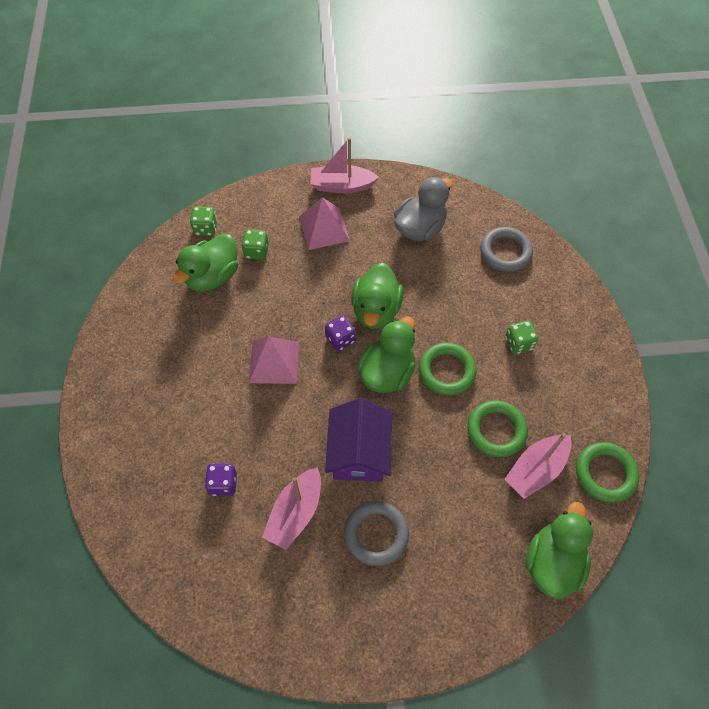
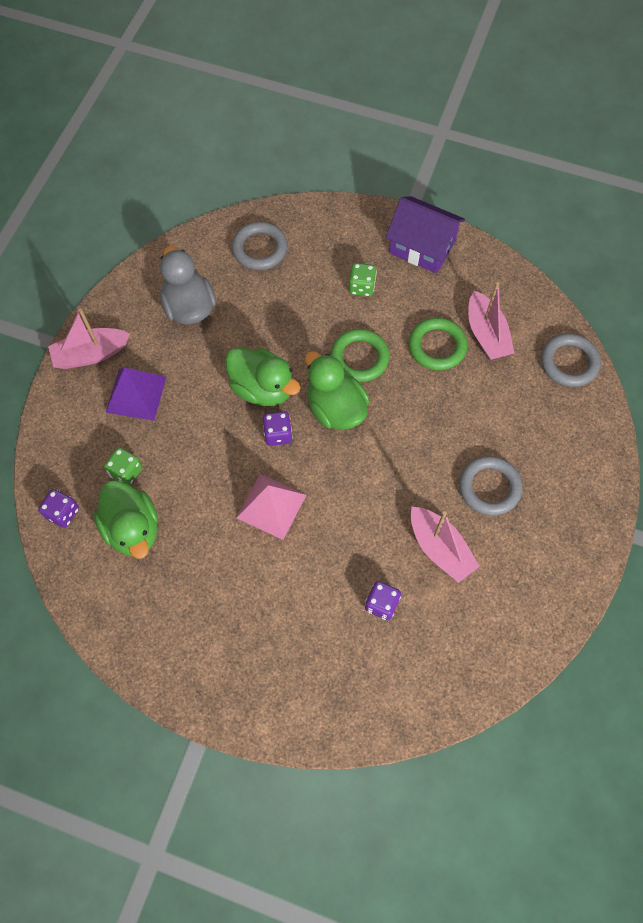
camera: 65 degrees left, 5 degrees up
(206, 228) = (62, 513): green dice -> purple dice
(324, 228) = (136, 394): pink pyramid -> purple pyramid
(341, 186) = (91, 354): pink boat -> pink boat turned 45 degrees clockwise
(359, 452) = (406, 468): purple house -> purple house (422, 247)
(552, 561) = (569, 362): green duck -> grey ring
(605, 473) = (512, 286): green ring -> none

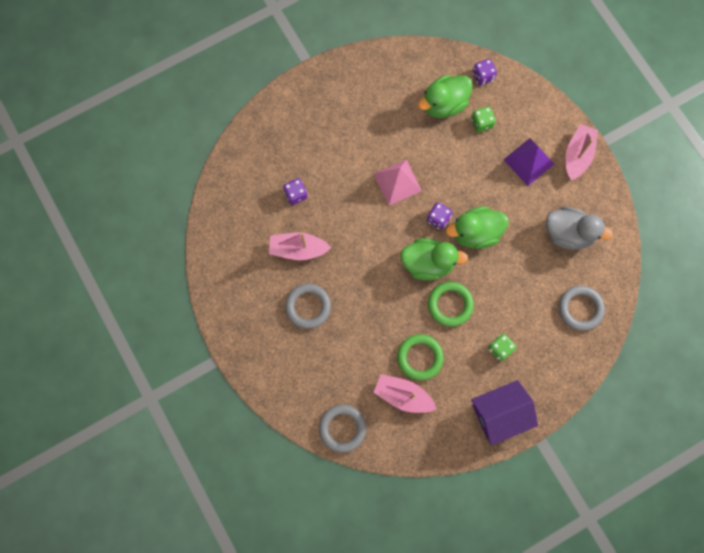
camera: 130 degrees right, 10 degrees up
(133, 529) = (444, 104): green duck -> green duck turned 45 degrees counterclockwise

